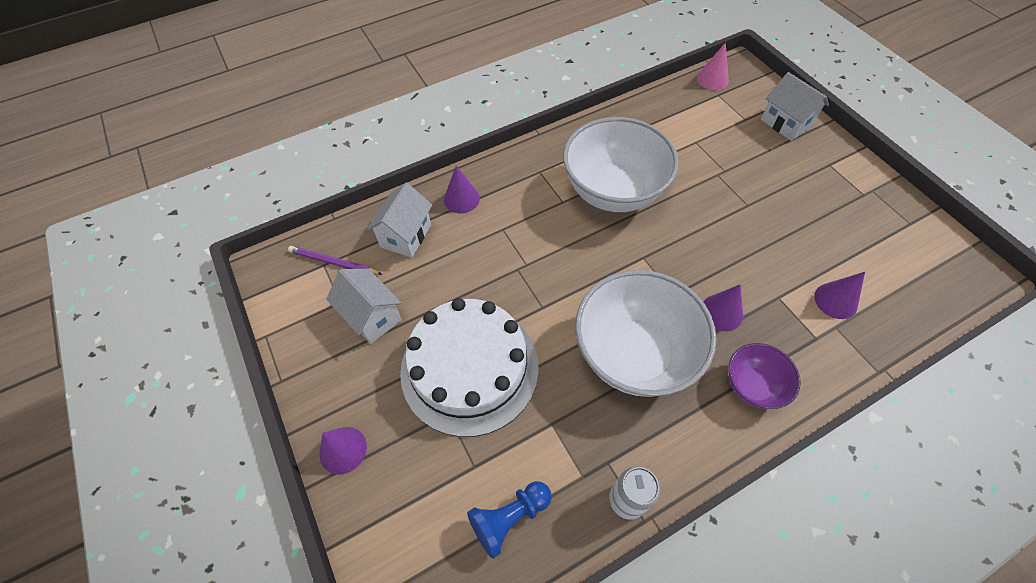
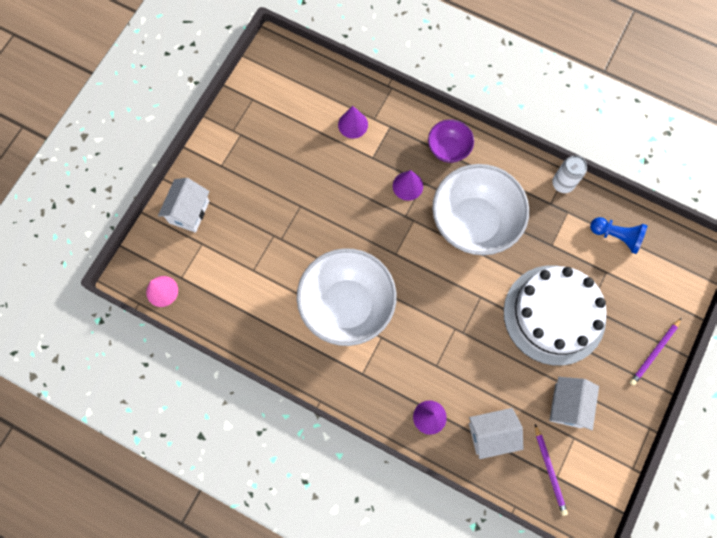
camera: 125 degrees left, 15 degrees up
(343, 450) = (654, 352): purple cone -> purple pencil

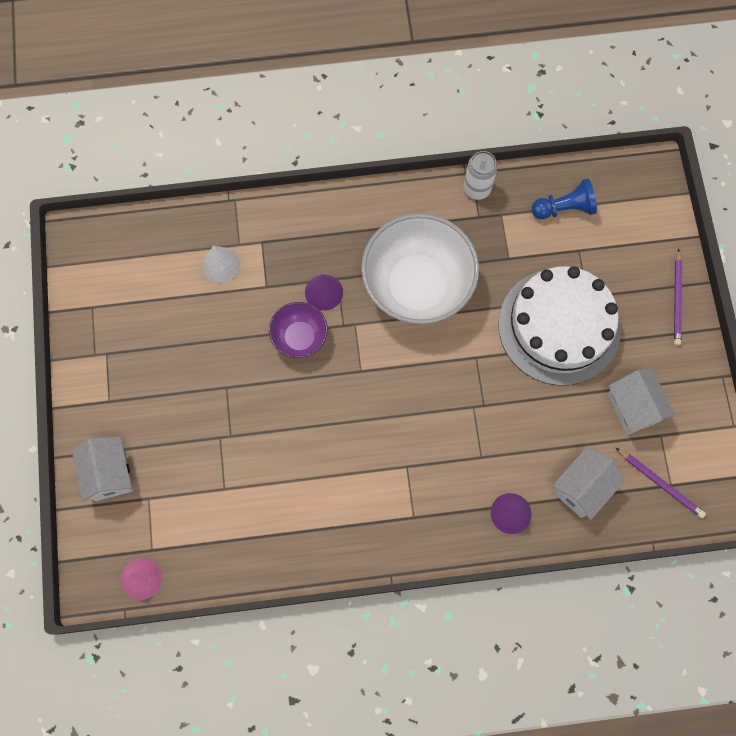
camera: 35 degrees left, 0 degrees up
(347, 305) = (349, 458): white bowl -> none
(353, 124) = (221, 265): purple cone -> white cone
(448, 149) = (338, 226): purple bowl -> purple bowl (300, 337)

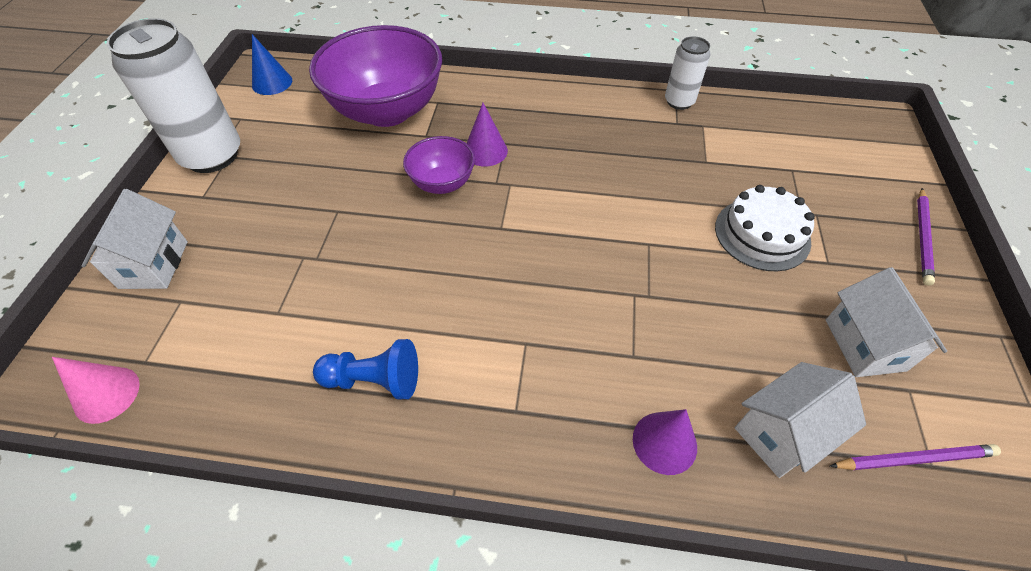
camera: 15 degrees right, 20 degrees down
(92, 356) = (212, 156): none -> white can
(97, 254) = (272, 83): none -> blue cone
(221, 265) = (387, 111): white cone -> purple bowl
(417, 286) = (593, 165): white bowl -> none
(559, 326) = (762, 234): white cake -> white cake, size x0.59
(564, 208) = (777, 132): blue pawn -> blue pawn (374, 380)
(660, 483) = (914, 459): purple pencil -> purple pencil turned 60 degrees counterclockwise

